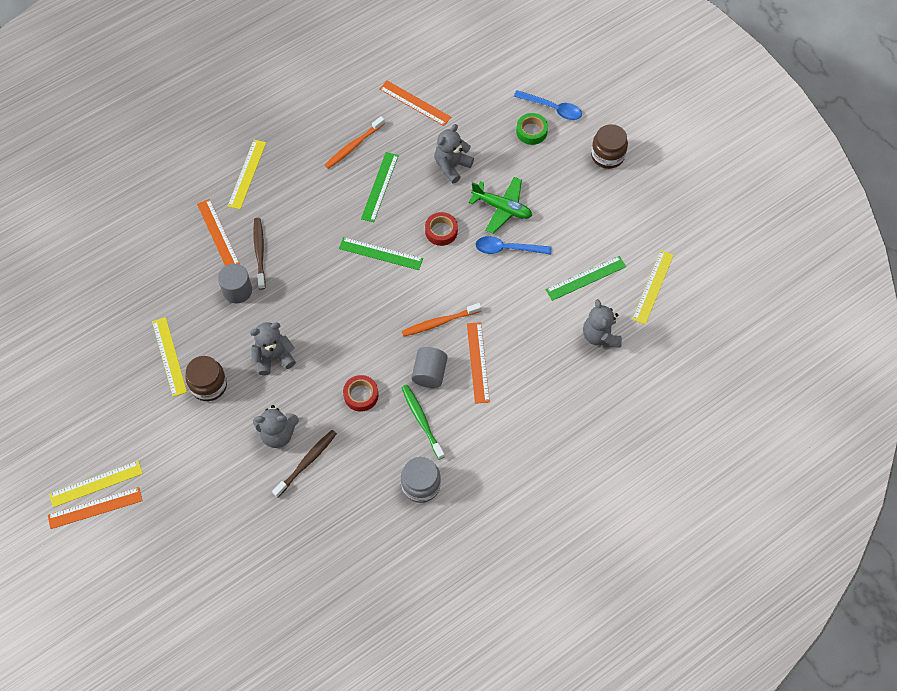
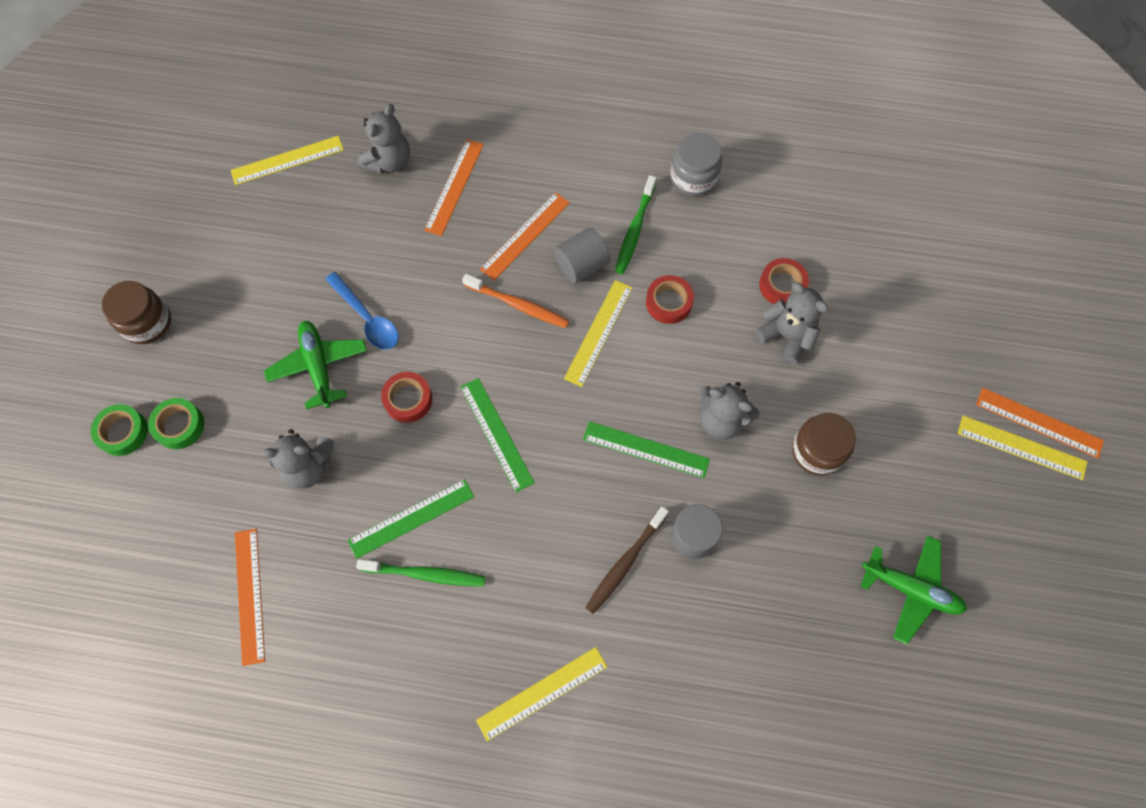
camera: 135 degrees left, 5 degrees up
(106, 357) = (911, 589): none -> green plane
(169, 356) = (836, 524): yellow ruler -> yellow ruler (599, 332)
(218, 234) = (651, 637): orange ruler -> orange ruler (454, 187)
(307, 462) = (782, 285): brown toothbrush -> red tape
(348, 172) = (425, 574): none -> green toothbrush
(353, 146) = (382, 605): orange toothbrush -> none
(552, 108) = (123, 432): blue spoon -> green tape
(586, 278) = (333, 222): green ruler -> green ruler (646, 449)

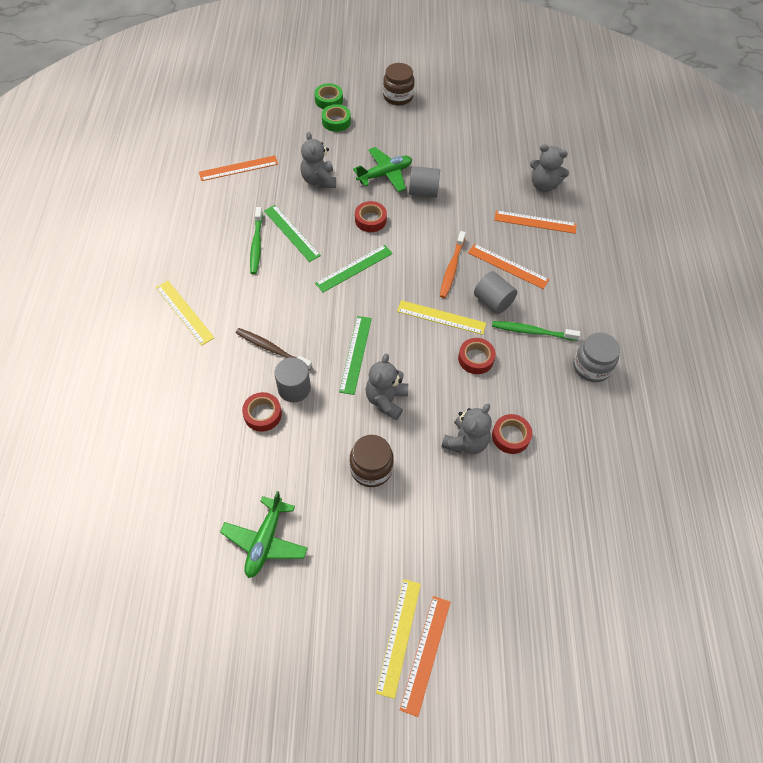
camera: 80 degrees right, 10 degrees down
(287, 160) = (527, 136): yellow ruler -> none
(367, 318) = (423, 192): blue spoon -> grey cylinder
(730, 582) = (262, 414): none -> red tape

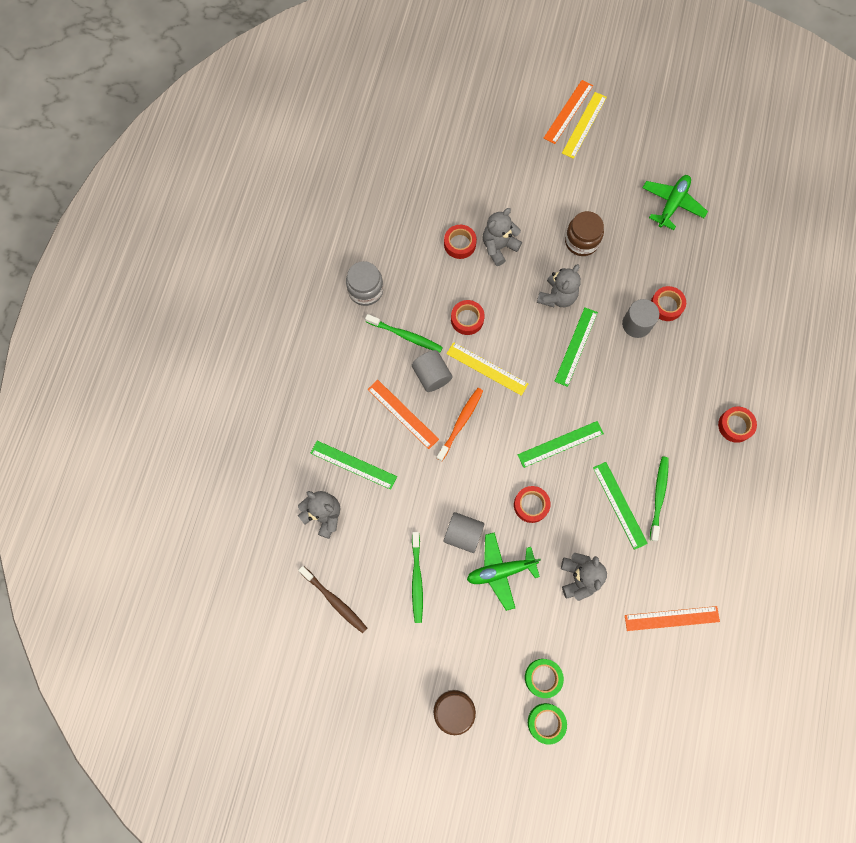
camera: 165 degrees left, 15 degrees up
(184, 312) = (735, 426): yellow ruler -> red tape
(272, 349) = (653, 367): brown toothbrush -> brown toothbrush (334, 601)
(451, 159) = (417, 579): none -> green toothbrush
(535, 222) = (353, 465): orange ruler -> green ruler

